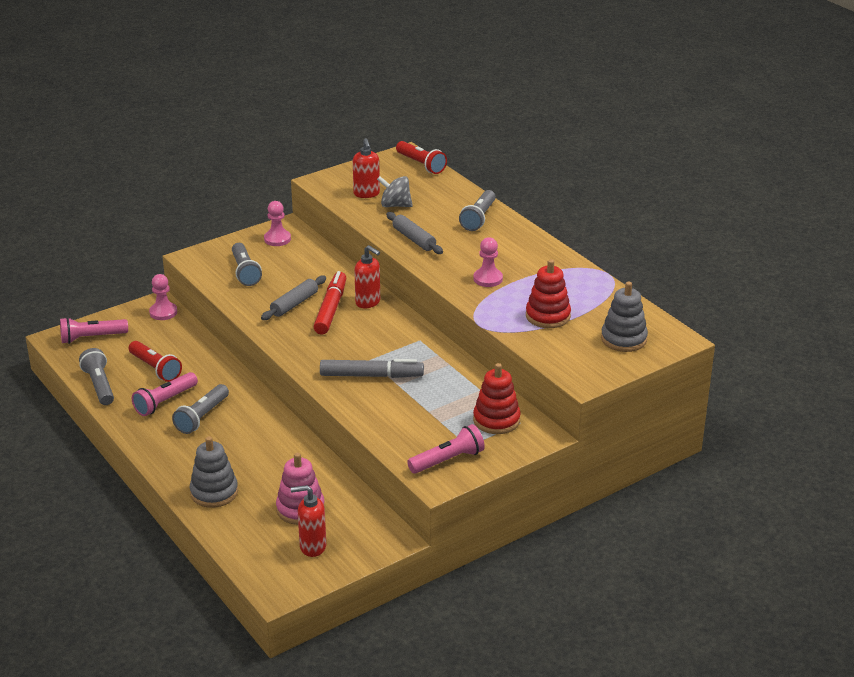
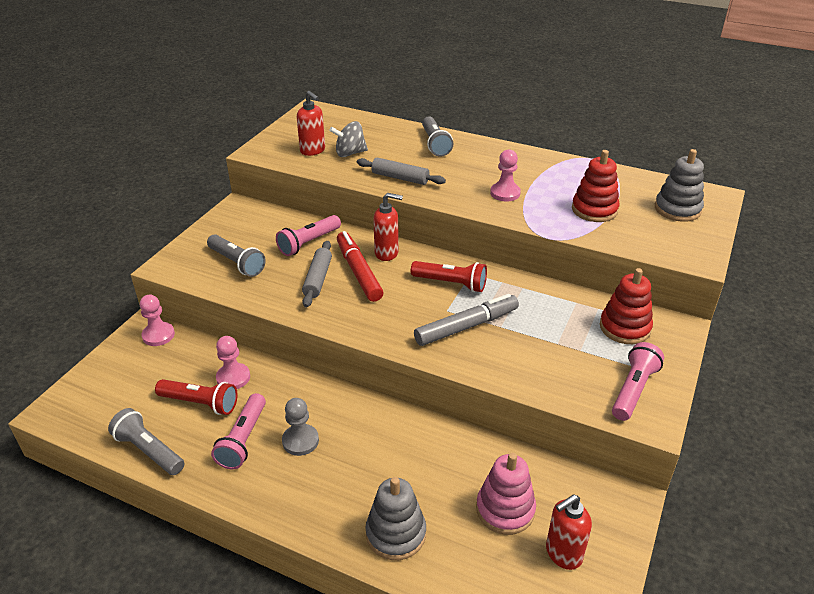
camera: 30 degrees left, 5 degrees up
(92, 338) = (96, 394): pink flashlight -> pink flashlight (309, 243)
(202, 417) = (300, 441): grey flashlight -> grey pawn
(277, 239) = (240, 220): pink pawn -> pink pawn (233, 377)
(421, 164) = (335, 114): red flashlight -> red flashlight (451, 283)

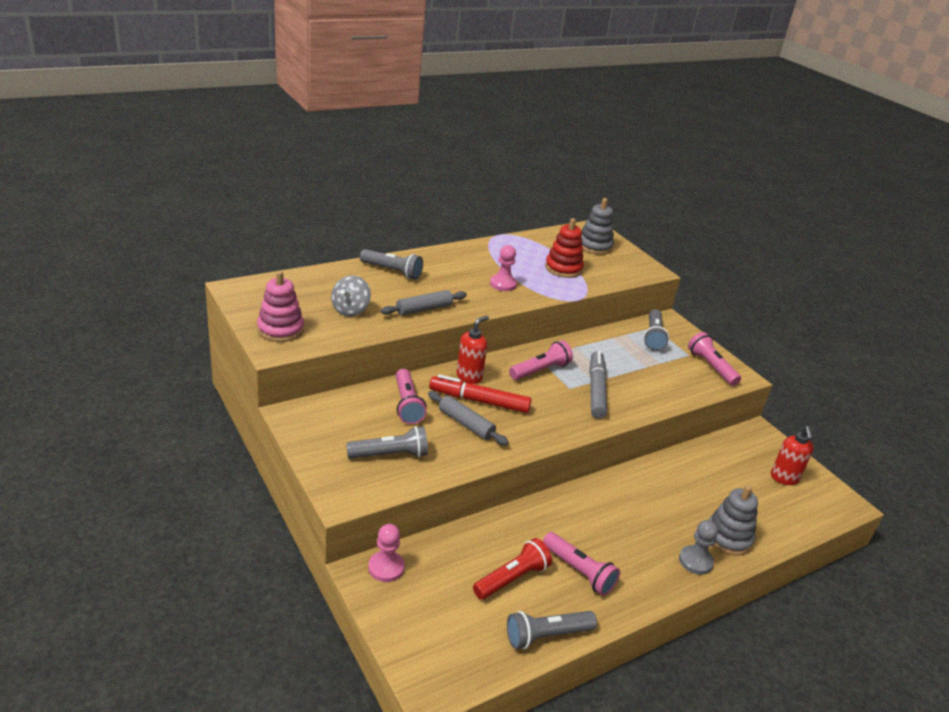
camera: 60 degrees left, 5 degrees down
(233, 377) = (496, 544): pink pawn -> none
(300, 441) = (605, 540): grey pawn -> grey pawn (695, 561)
(313, 151) = (318, 323): red soap dispenser -> none
(451, 283) = (540, 370): red flashlight -> pink flashlight
(505, 509) = (737, 481): pink stacking toy -> pink stacking toy (280, 329)
(624, 327) = (653, 337): red stacking toy -> grey flashlight

